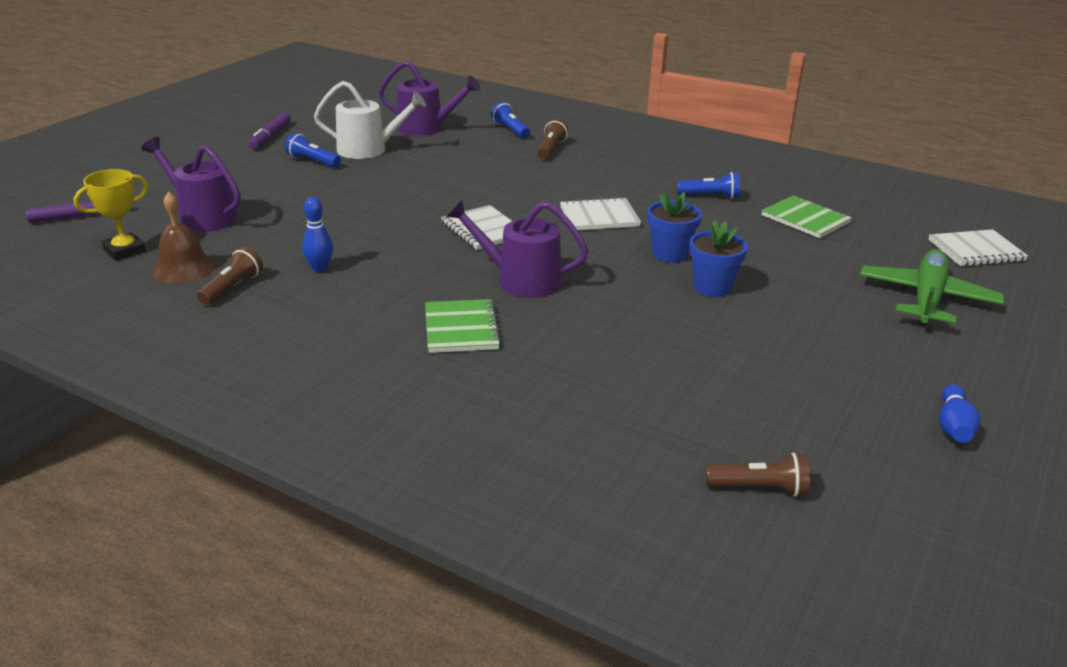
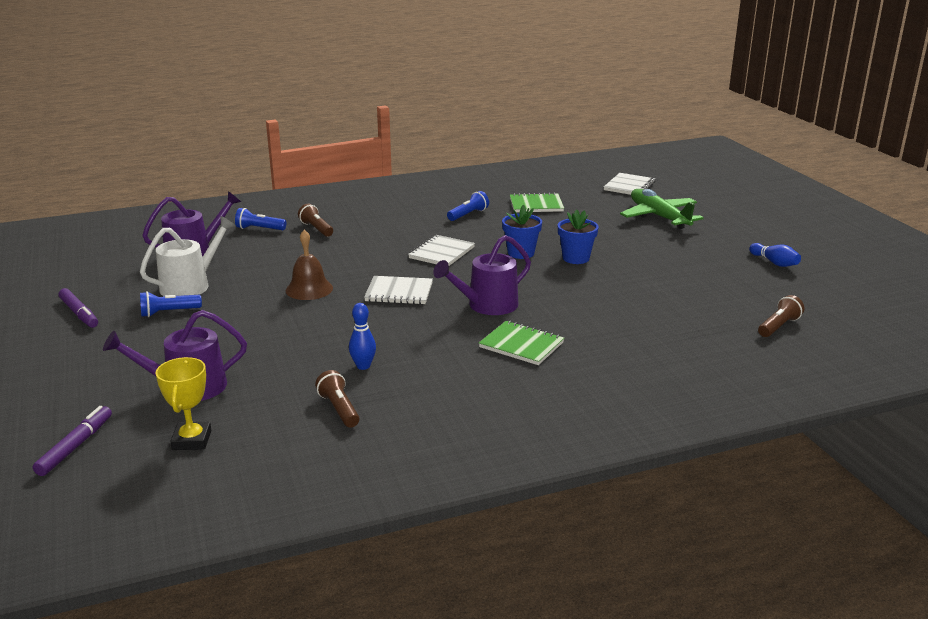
camera: 50 degrees left, 5 degrees down
(183, 268) = (271, 421): brown bell -> brown bell (309, 289)

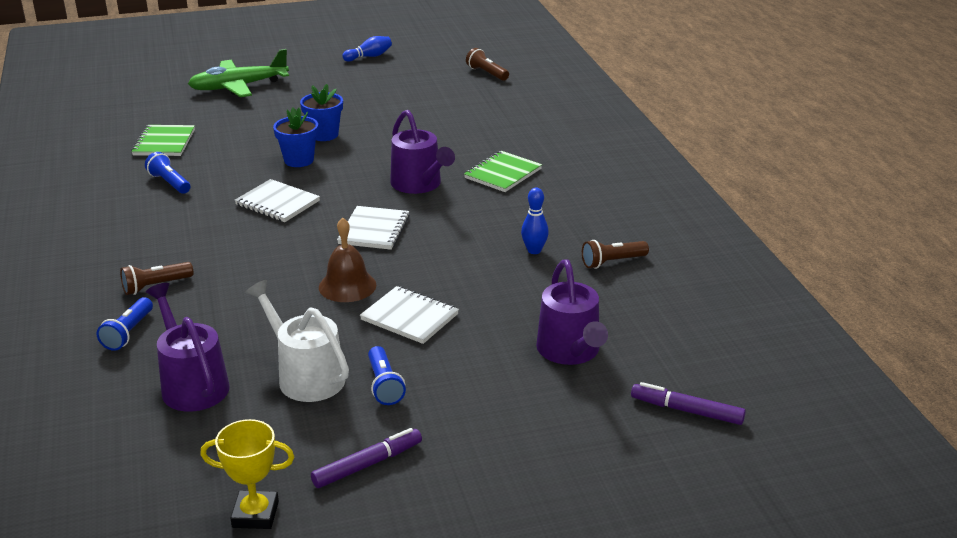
camera: 85 degrees left, 5 degrees up
(192, 440) = (669, 339): yellow trophy -> yellow trophy (255, 514)
(629, 186) = (141, 90): white notebook -> white notebook (409, 317)

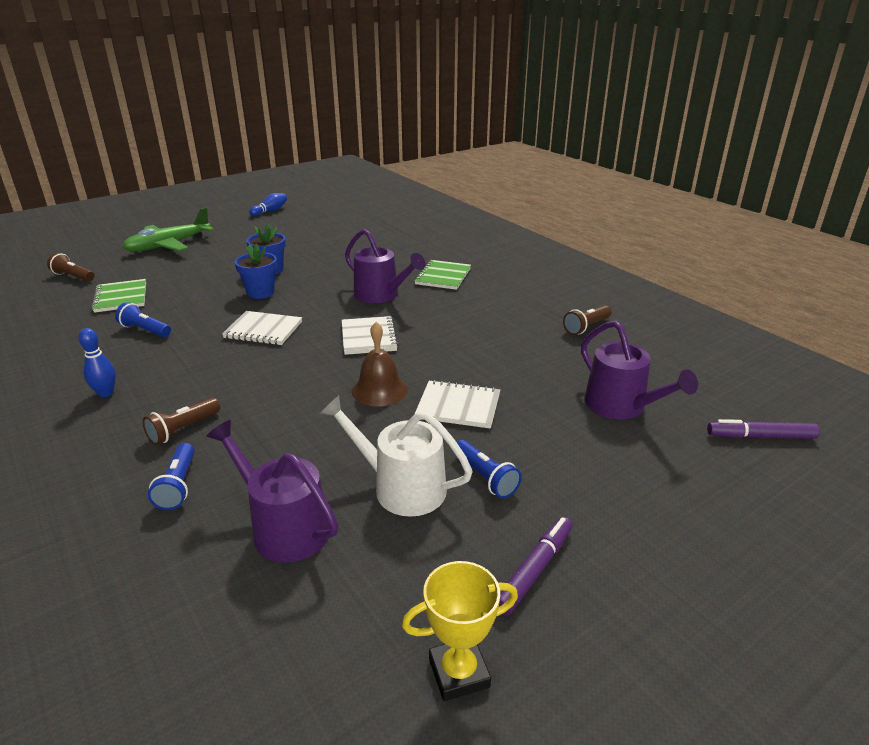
camera: 20 degrees left, 0 degrees up
(487, 73) = (373, 211): brown flashlight -> brown flashlight (73, 277)
(534, 250) = (517, 329): blue bowling pin -> blue bowling pin (106, 393)

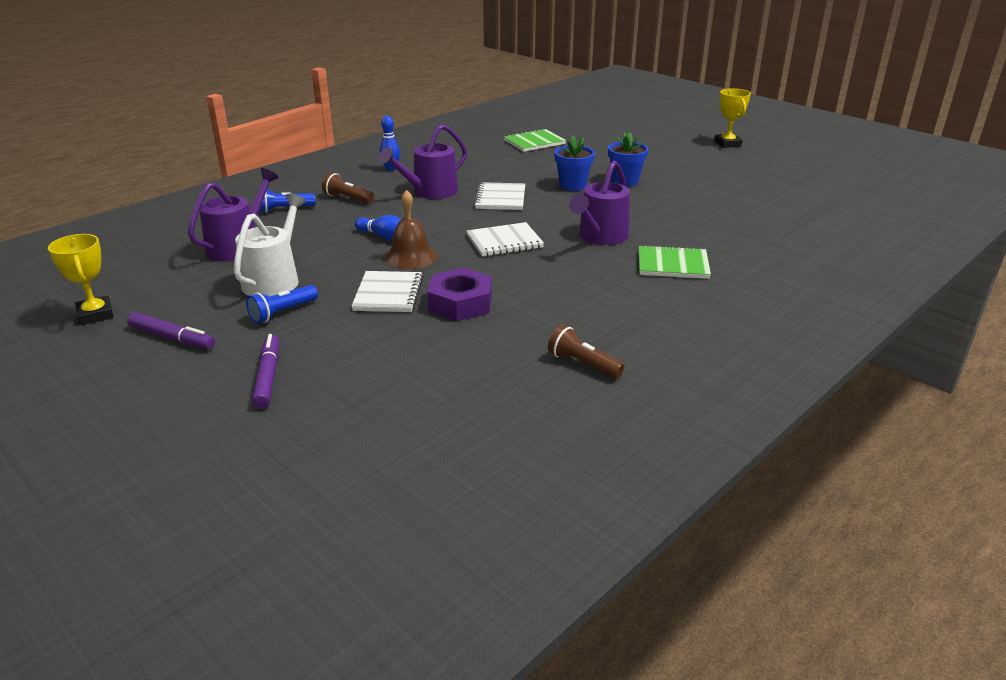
camera: 80 degrees right, 0 degrees up
(73, 277) = (562, 121): brown flashlight -> none
(145, 330) = (483, 160): blue flashlight -> none
(168, 245) = (649, 135): green plane -> none
(223, 222) = (727, 144): none -> yellow trophy
(270, 211) = (782, 156): blue bowling pin -> blue bowling pin (384, 236)
(485, 368) = (460, 303): none -> purple nut
(620, 406) = (399, 384): purple watering can -> purple watering can (430, 192)
(760, 436) = (344, 484): purple marker -> purple marker (268, 377)

